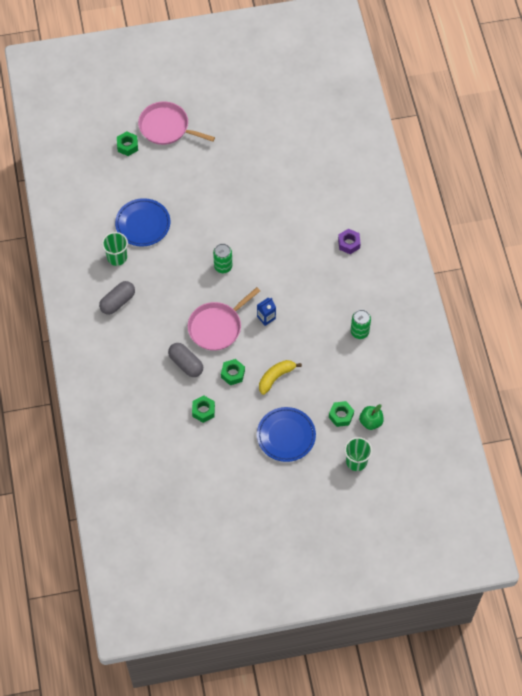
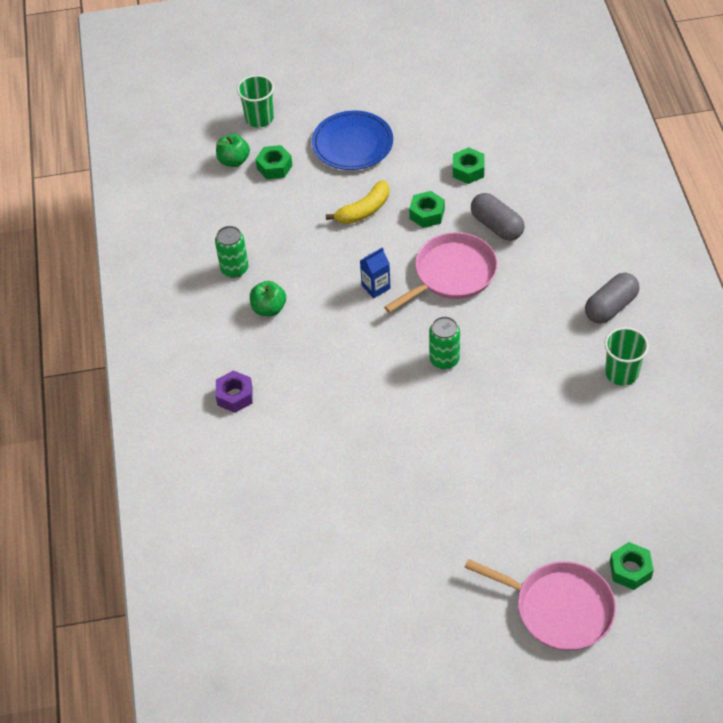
camera: 175 degrees left, 10 degrees down
(143, 224) = (584, 426): blue plate -> none
(334, 302) = (269, 308): none -> green apple

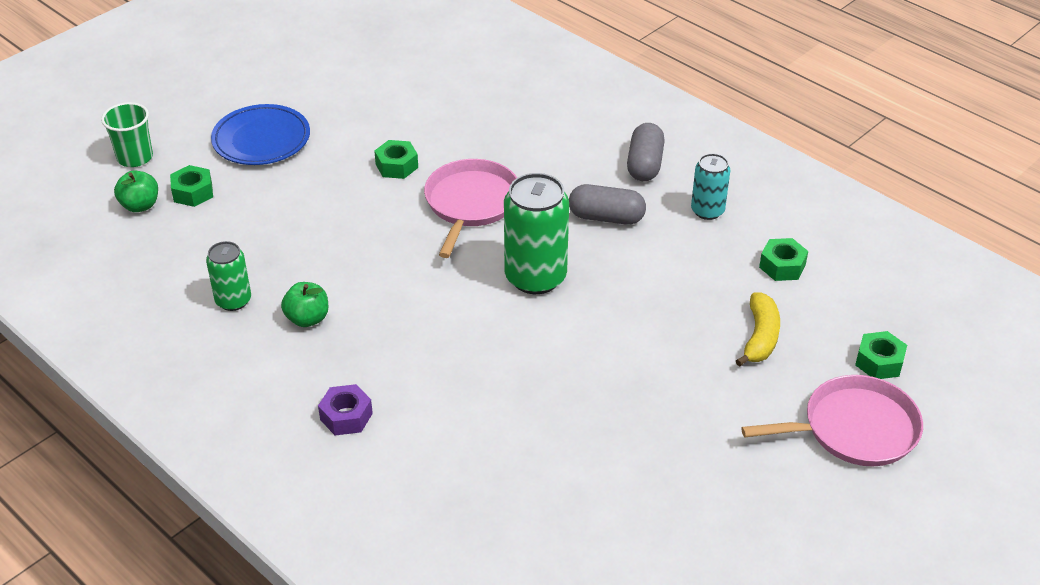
camera: 40 degrees left, 10 degrees down
(364, 210) = (328, 190): yellow banana -> yellow banana (760, 337)
(376, 287) = (405, 248): blue carton -> none
(444, 359) = (535, 277): green can -> green can, size x1.74
(468, 170) = (402, 114): green nut -> green nut (782, 266)
(497, 226) = (475, 147): grey capsule -> grey capsule (606, 217)
(621, 373) = (707, 211): green cup -> turquoise can

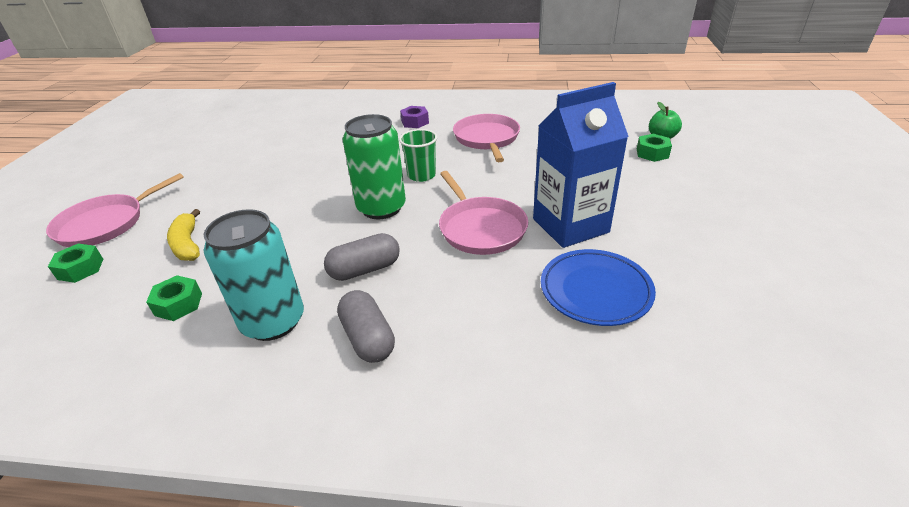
camera: 145 degrees right, 5 degrees down
(135, 157) = (721, 152): green cup -> green cup (421, 175)
(233, 300) = (534, 129): green can -> none
(261, 140) = (684, 195): blue plate -> blue plate (595, 290)
(307, 318) = (487, 139): green apple -> pink pan
(396, 166) = (570, 225): green nut -> blue carton
(707, 211) = (273, 321): turquoise can -> turquoise can, size x1.74

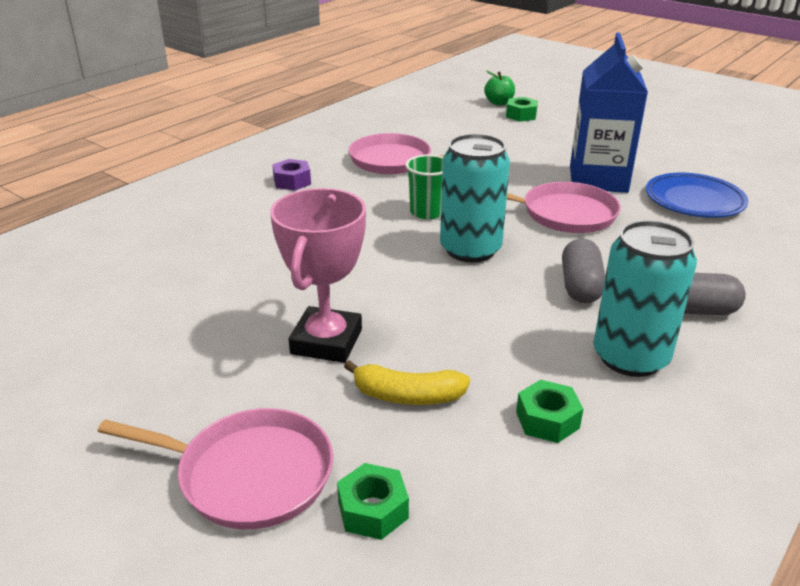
camera: 60 degrees left, 5 degrees down
(106, 223) = (248, 474): pink pan -> pink pan turned 60 degrees counterclockwise
(233, 200) = (326, 341): none -> pink trophy
(381, 208) = (470, 249): green can -> turquoise can

